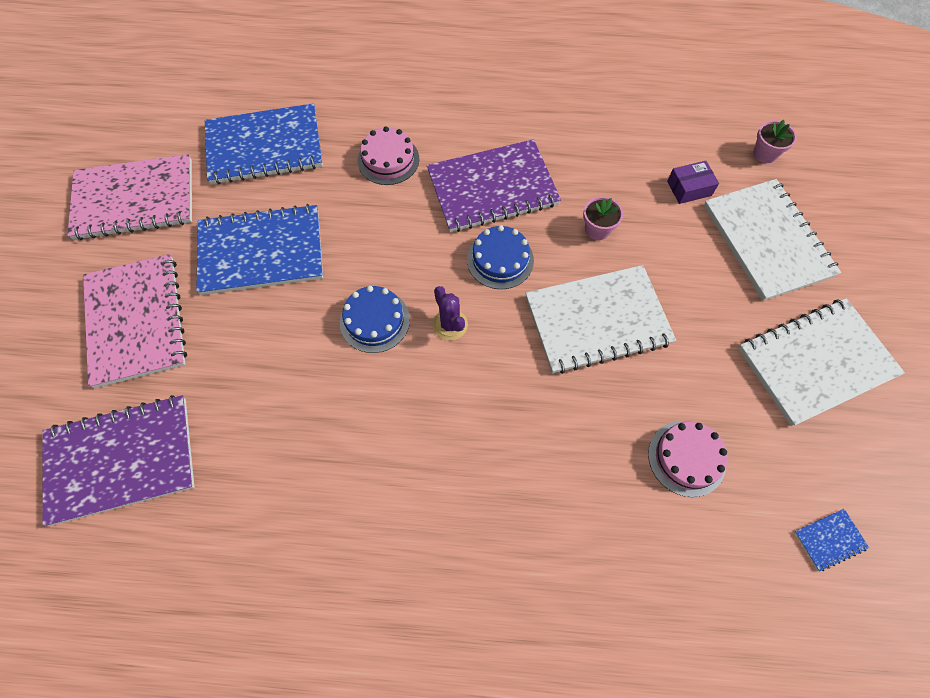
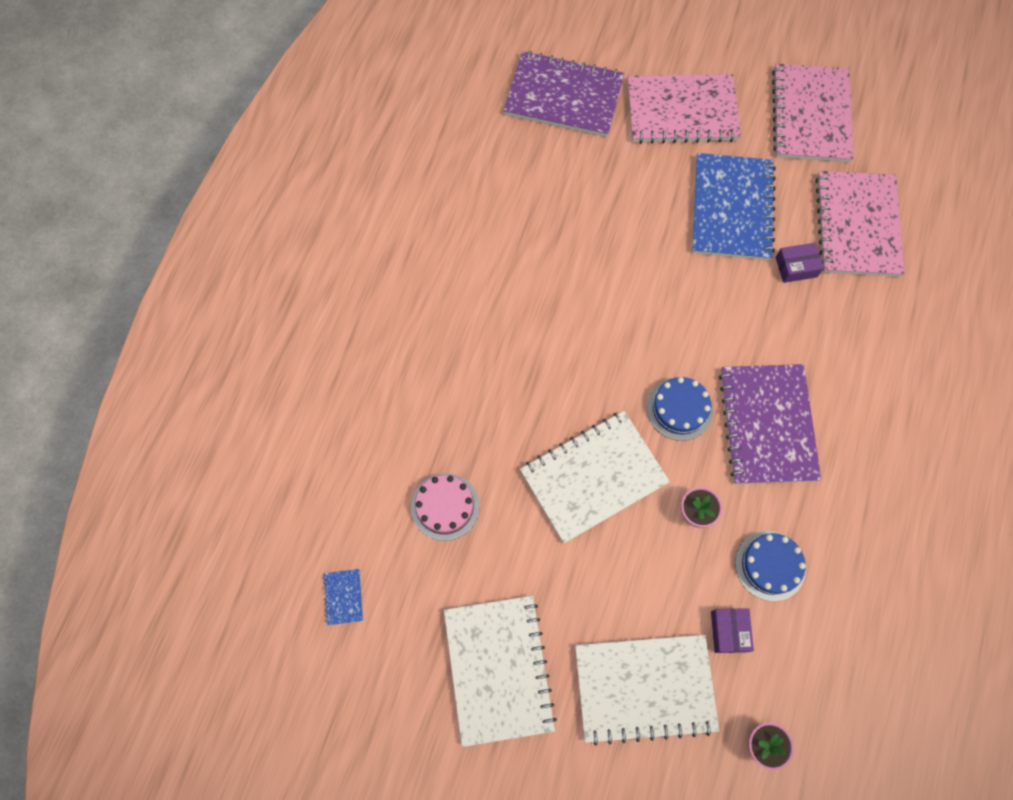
camera: 105 degrees right, 5 degrees up
(121, 460) = (564, 97): purple notebook -> purple notebook turned 75 degrees counterclockwise
(264, 146) = (857, 225): blue notebook -> pink notebook
(320, 188) = (796, 267): none -> purple box
(374, 320) = (639, 287): blue cake -> blue cake (770, 565)
(388, 160) = (821, 334): pink cake -> none
(450, 324) = (620, 347): purple cactus -> none
(597, 320) = (593, 477): white notebook -> white notebook turned 60 degrees clockwise

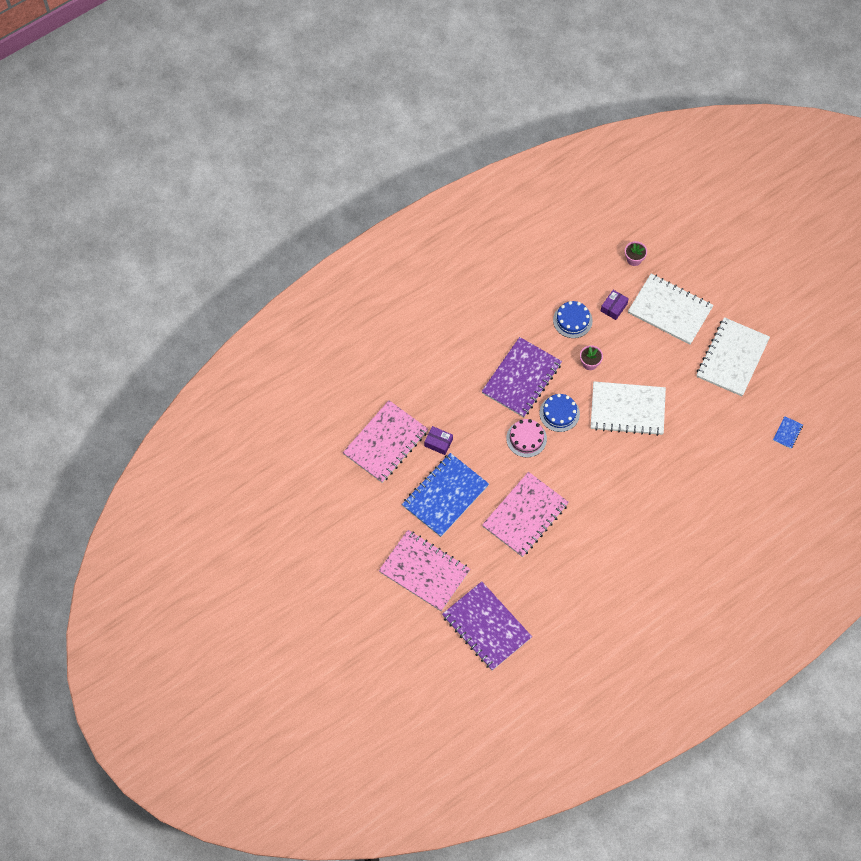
camera: 145 degrees left, 5 degrees down
(445, 506) = (711, 442): pink cake -> pink cake (526, 438)
(810, 115) = (352, 520): pink notebook -> pink notebook (525, 515)

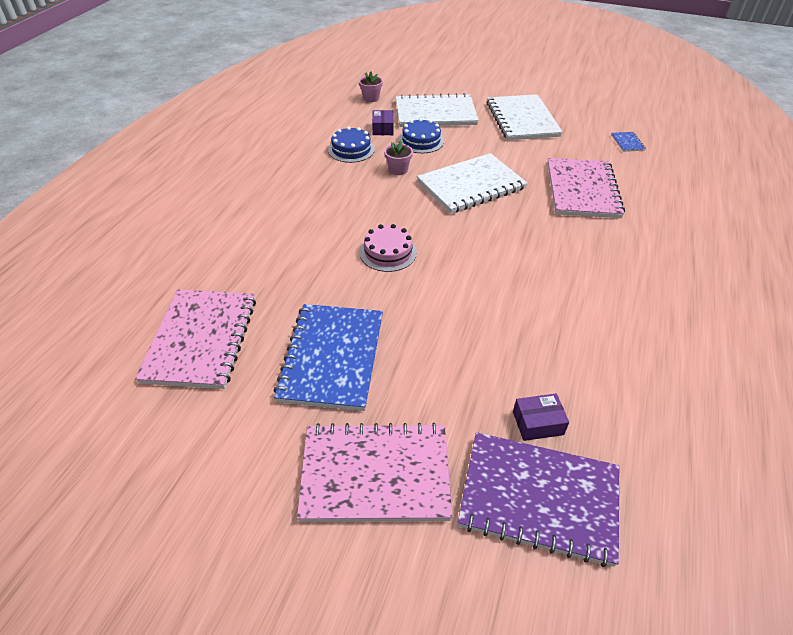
camera: 35 degrees left, 20 degrees down
(438, 443) = (279, 305): purple box -> purple box (538, 423)
(521, 378) = (336, 208): purple notebook -> none
(525, 515) = (457, 324): pink notebook -> pink notebook (582, 190)
(559, 413) = (404, 217): blue cake -> blue cake (421, 141)

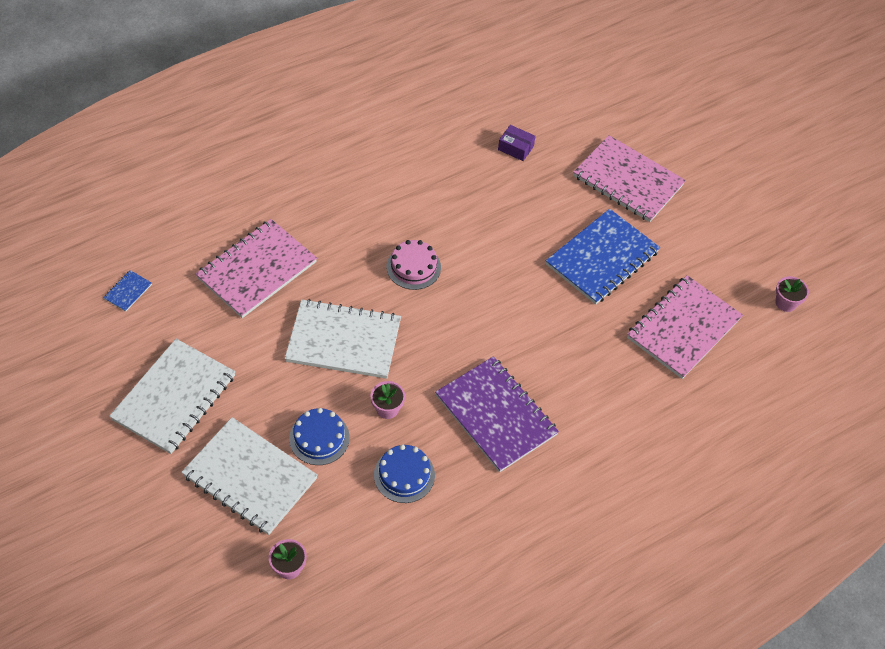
camera: 145 degrees left, 10 degrees up
(84, 437) = (785, 303): none -> pink flower pot
(383, 129) = (337, 489): purple box -> none
(388, 252) = (490, 316): pink cake -> pink cake (413, 267)
(539, 498) = (554, 121): purple notebook -> purple notebook (495, 415)

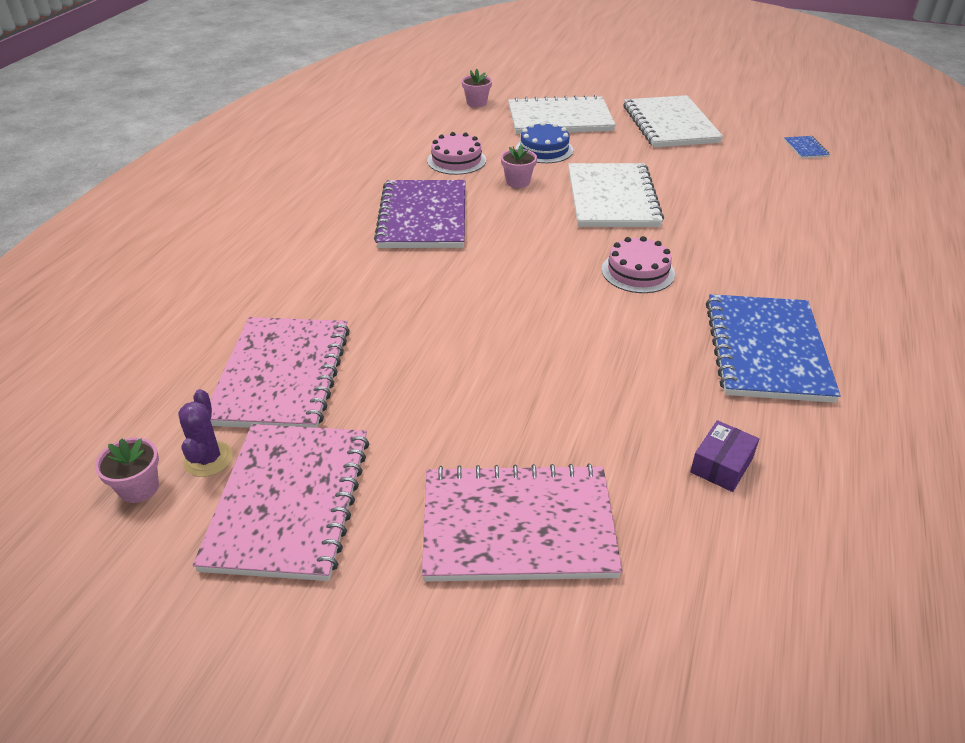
camera: 145 degrees right, 15 degrees down
(257, 270) = (753, 202): pink notebook -> pink notebook (289, 501)
(343, 341) = (612, 198): white notebook -> white notebook turned 60 degrees counterclockwise
(404, 475) = (456, 160): blue cake -> pink cake
(495, 415) = (423, 217): purple notebook -> purple notebook turned 75 degrees clockwise
(515, 148) = (721, 465): purple box -> purple box turned 45 degrees counterclockwise
(602, 258) = (451, 393): blue notebook -> blue notebook (766, 350)
(746, 298) = (208, 459): none -> purple cactus

